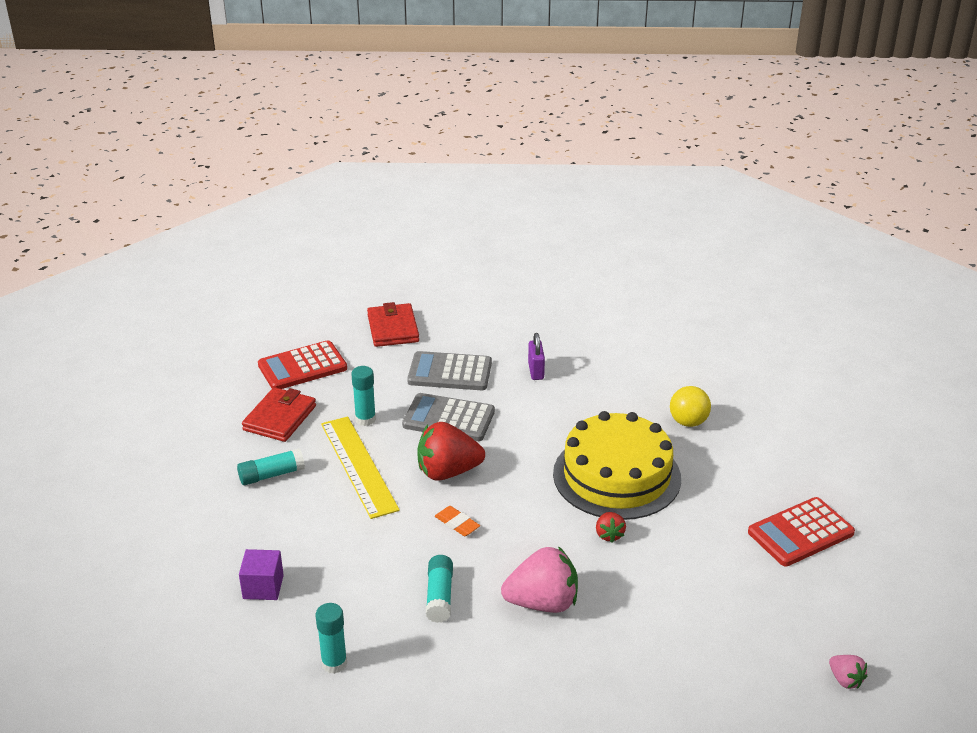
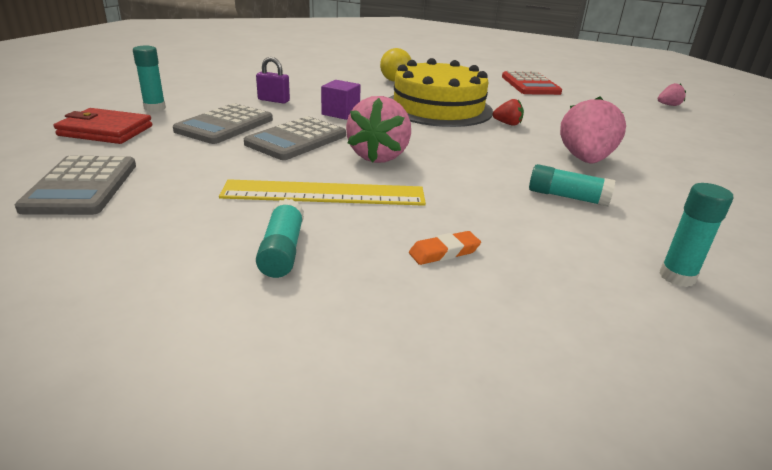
camera: 70 degrees left, 5 degrees down
(263, 587) = (521, 303): purple cube -> purple cube (340, 113)
(280, 418) = (165, 221): red wallet -> none
(302, 367) = (81, 186): red calculator -> grey calculator
(365, 419) = (244, 174): turquoise glue stick -> turquoise glue stick (154, 108)
(448, 472) = (379, 156): red strawberry -> pink strawberry
(457, 524) = (461, 168): orange eraser -> orange eraser (444, 252)

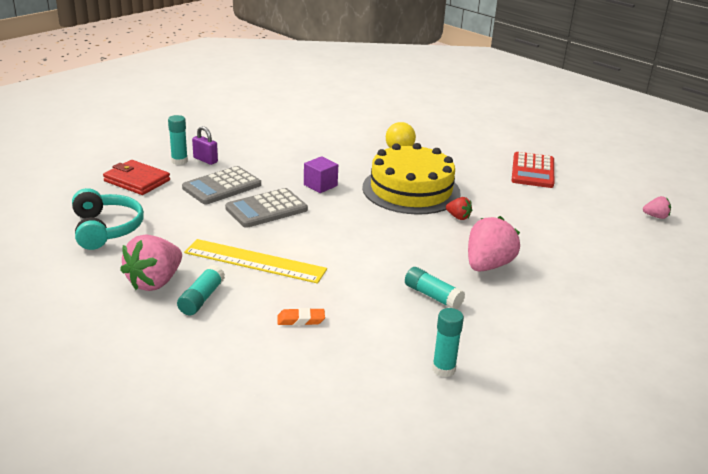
camera: 20 degrees right, 0 degrees up
(81, 186) = (106, 229): grey calculator -> turquoise headphones
(273, 100) = (274, 163): purple padlock -> purple padlock (205, 160)
(379, 156) = (318, 235): pink strawberry -> pink strawberry (155, 282)

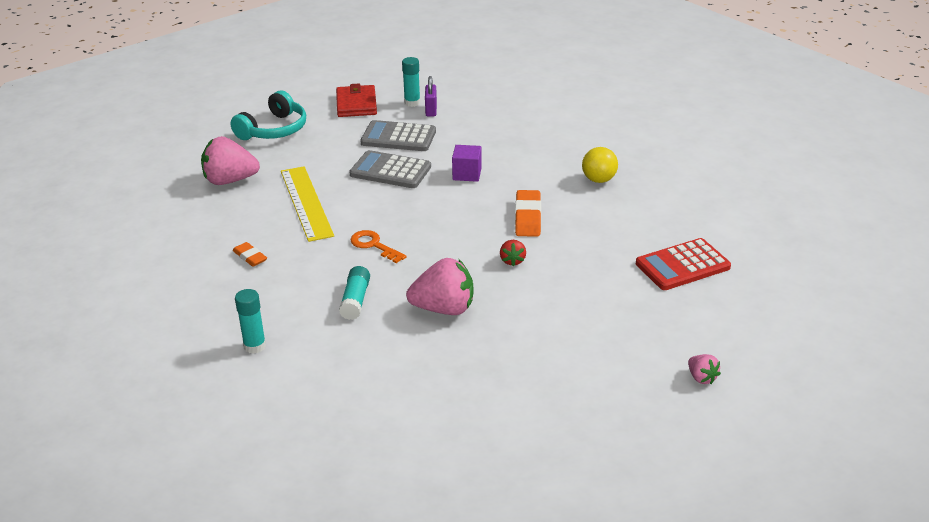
camera: 55 degrees right, 5 degrees up
(201, 298) = (231, 207): turquoise glue stick -> none
(364, 258) = (373, 245): none -> orange key
(411, 190) = (528, 217): yellow cake -> orange eraser

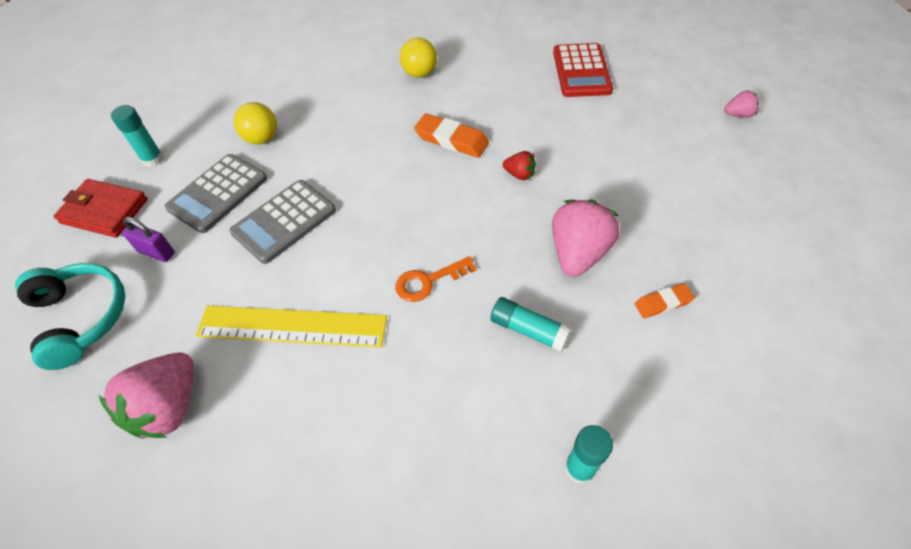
camera: 65 degrees left, 20 degrees up
(250, 257) = (378, 426): orange eraser -> orange eraser (662, 303)
(431, 110) = (186, 149): purple padlock -> purple padlock (156, 252)
(463, 135) = (262, 138): none -> yellow ball
(467, 174) = (340, 159): purple cube -> none

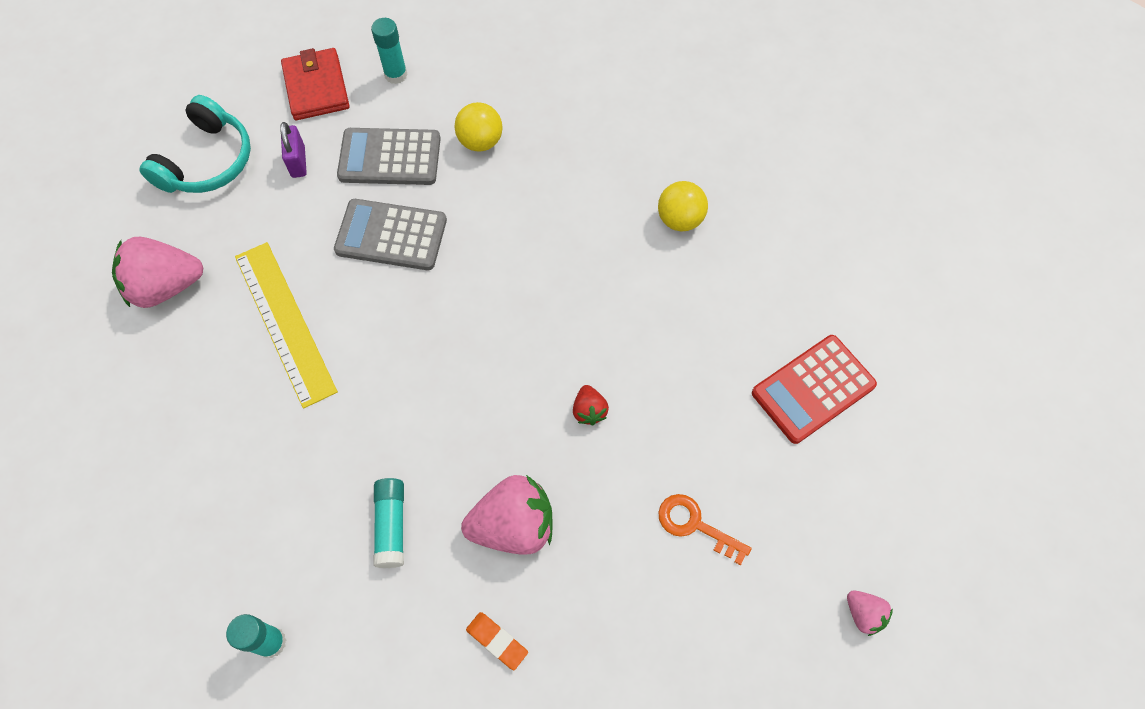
camera: 55 degrees right, 10 degrees up
(428, 281) = (396, 404): orange key -> orange key (695, 525)
(451, 140) = (596, 314): orange eraser -> none

